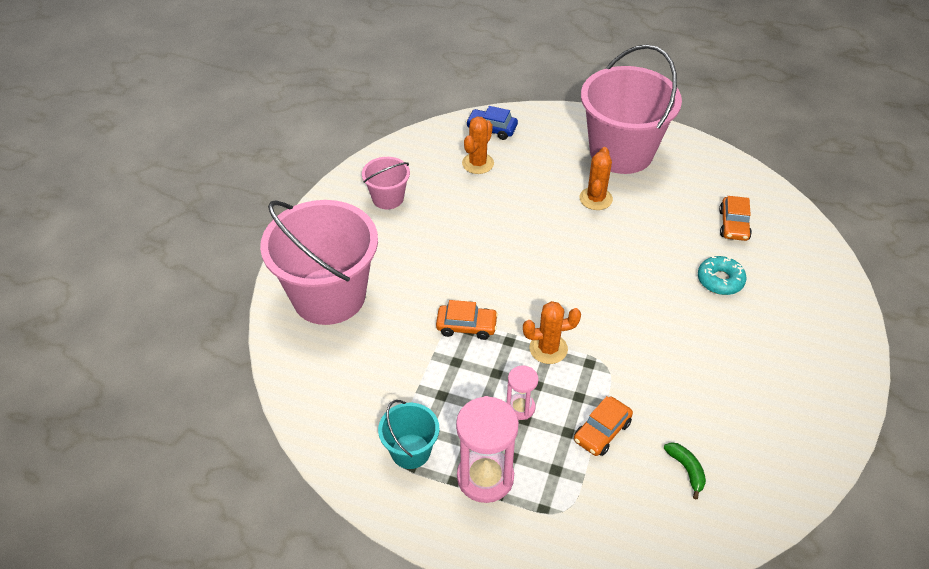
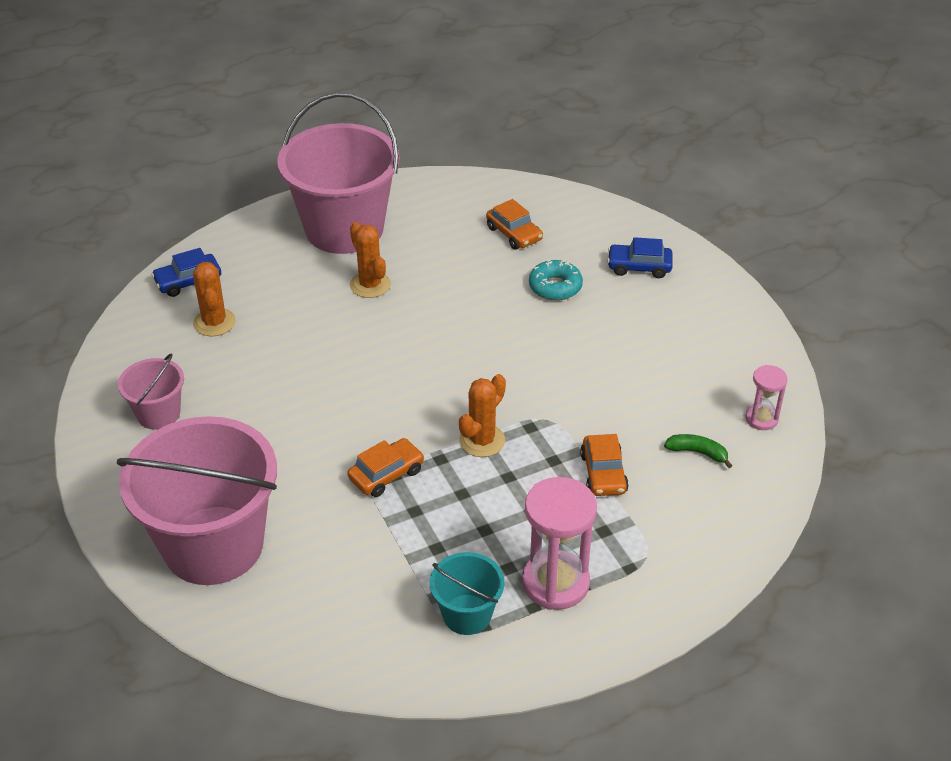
camera: 45 degrees left, 5 degrees down
(520, 408) = (516, 505): pink hourglass -> pink hourglass (761, 419)
(801, 307) = (639, 267): none -> blue car

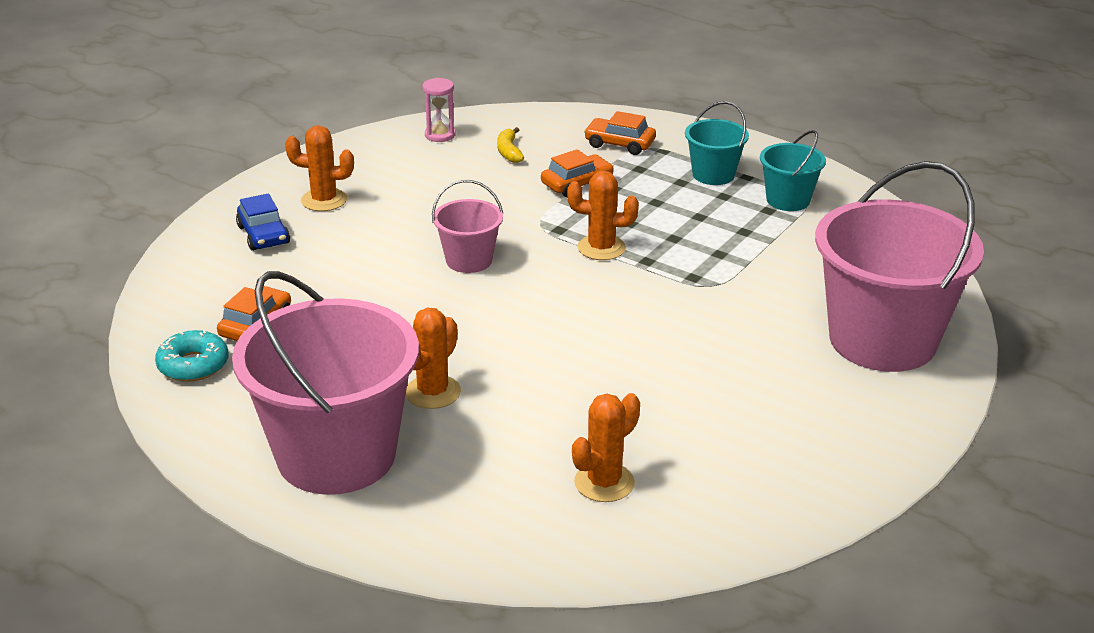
camera: 120 degrees left, 10 degrees down
(158, 414) = (781, 453): pink bucket -> pink bucket (469, 260)
(188, 281) = (551, 544): blue car -> none
(386, 474) = (696, 282): orange car -> orange car (619, 144)
(555, 287) = (337, 273): turquoise donut -> turquoise donut (193, 365)
(555, 583) = (713, 174): pink hourglass -> turquoise bucket
(676, 311) = (324, 200): none -> orange cactus
(697, 452) = (509, 152): green banana -> yellow banana

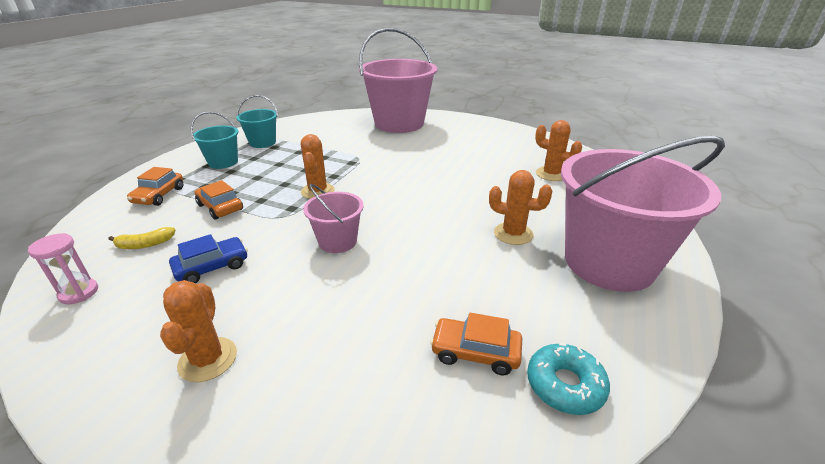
camera: 100 degrees left, 0 degrees up
(263, 235) = (288, 399): blue car -> blue car (212, 267)

